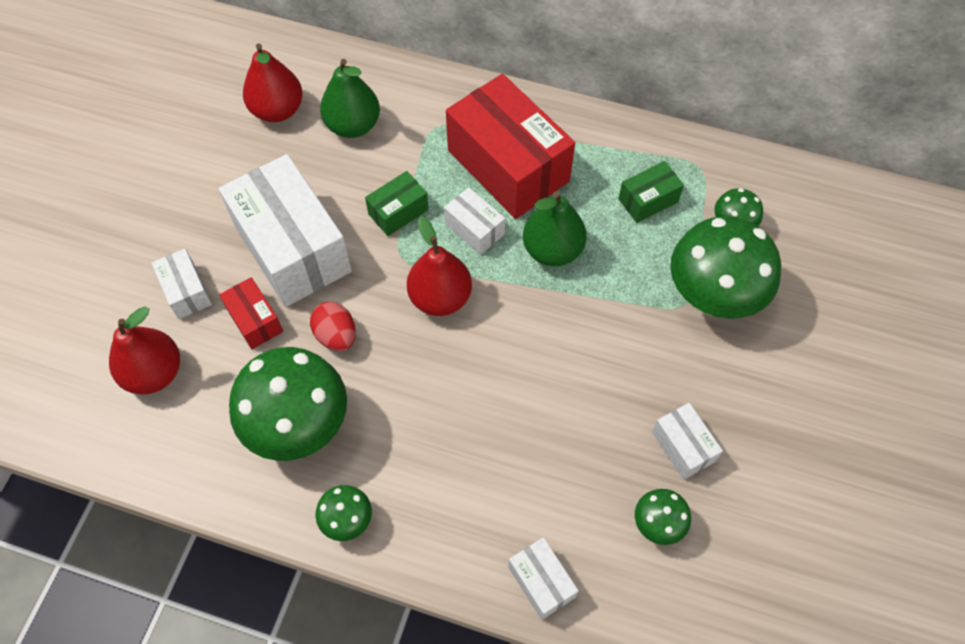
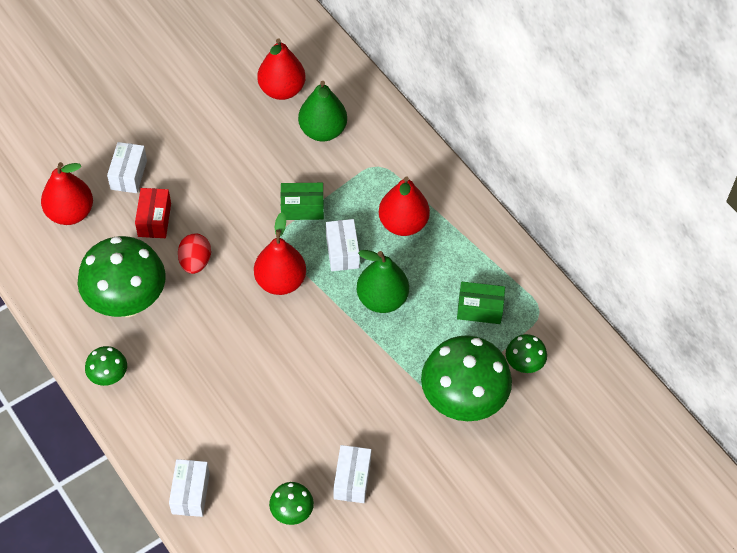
camera: 35 degrees right, 5 degrees down
(292, 248) = (215, 189): white box -> none
(508, 166) = (403, 224): red box -> red pear

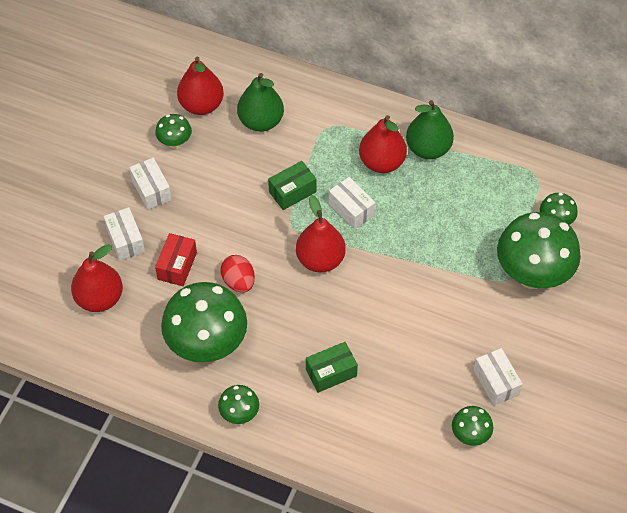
camera: 30 degrees left, 0 degrees up
(154, 220) = (177, 266): red box -> red box turned 45 degrees clockwise
(190, 493) = (379, 467): white box -> white box (151, 190)
(234, 111) = (175, 143): none -> green mushroom
(382, 299) = (411, 230): green pear -> green pear (428, 149)
(479, 309) = (490, 197): green box -> green box (331, 372)

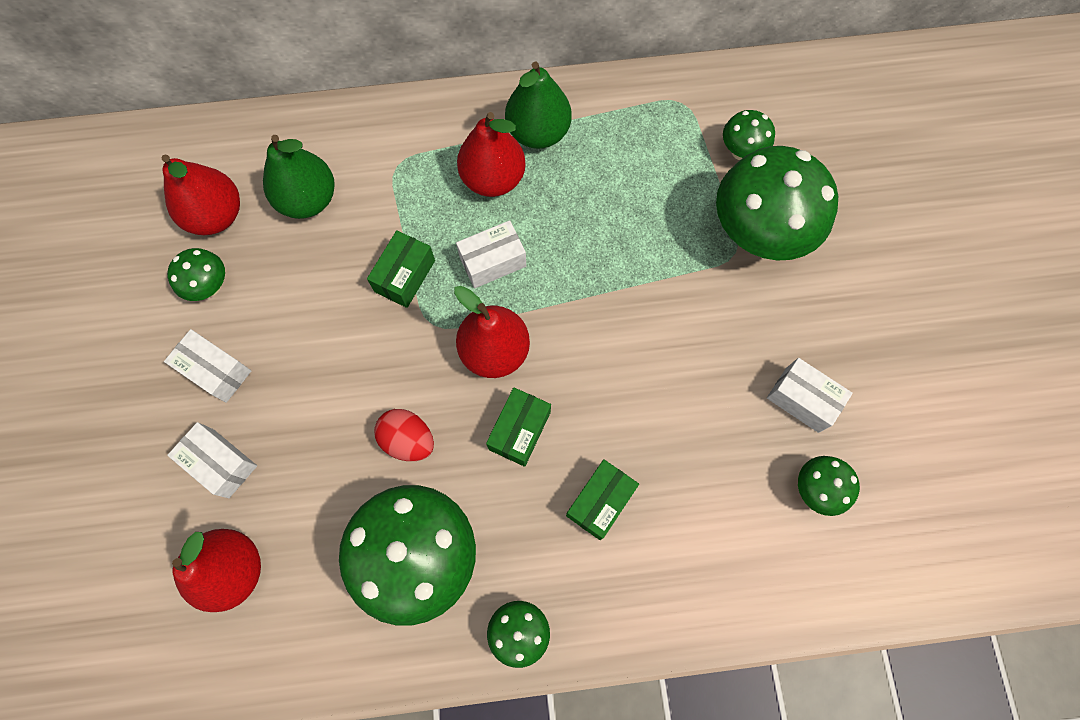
camera: 30 degrees left, 15 degrees up
(177, 266) = (313, 462): red box -> none
(307, 310) = (519, 430): none -> green box
(351, 209) = (493, 262): white box -> white box turned 45 degrees counterclockwise

